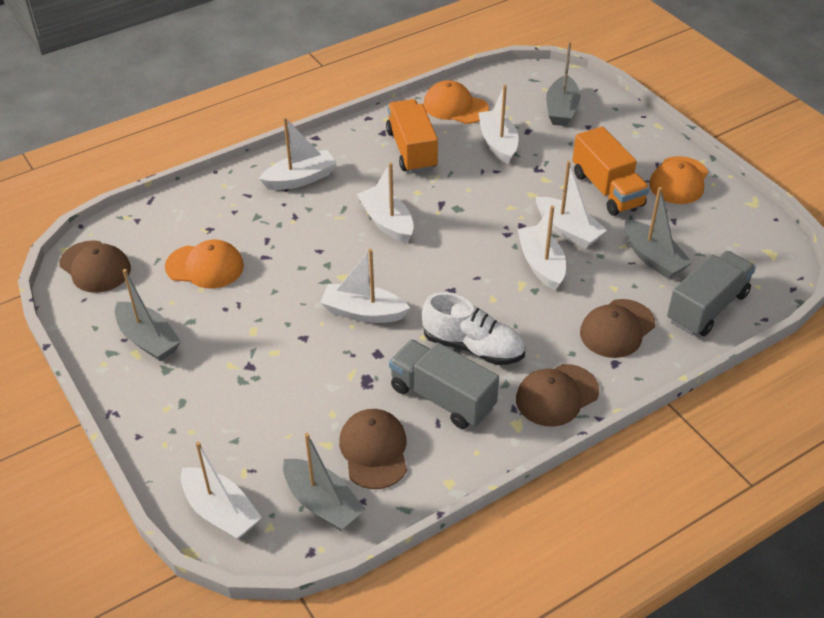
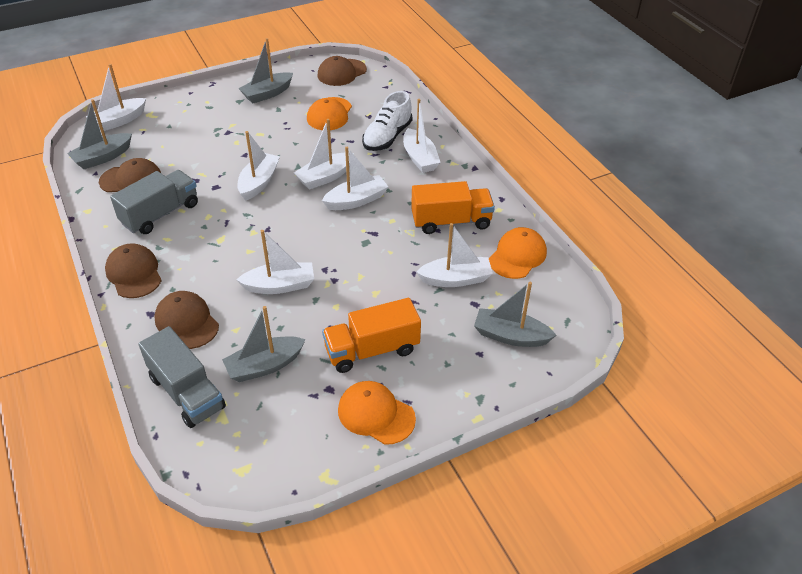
camera: 95 degrees right, 0 degrees up
(473, 347) = (202, 234): white shoe -> white shoe (387, 137)
(568, 230) = (319, 310): white boat -> white boat (325, 177)

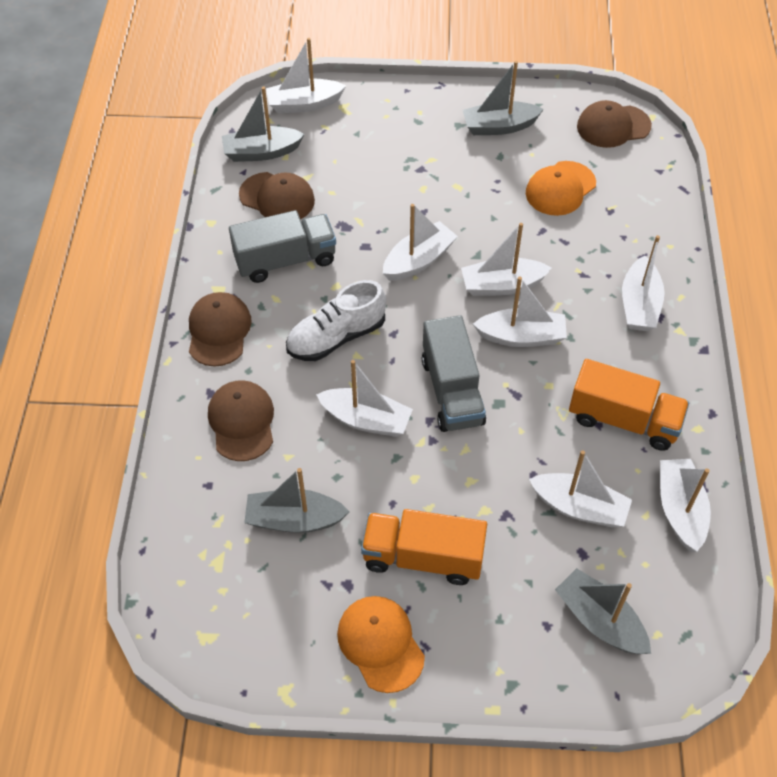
camera: 30 degrees right, 10 degrees up
(187, 392) = (198, 513): grey truck -> grey truck (452, 391)
(387, 137) = (615, 254): white shoe -> white shoe (336, 337)
(517, 256) = (680, 510): orange cap -> white boat

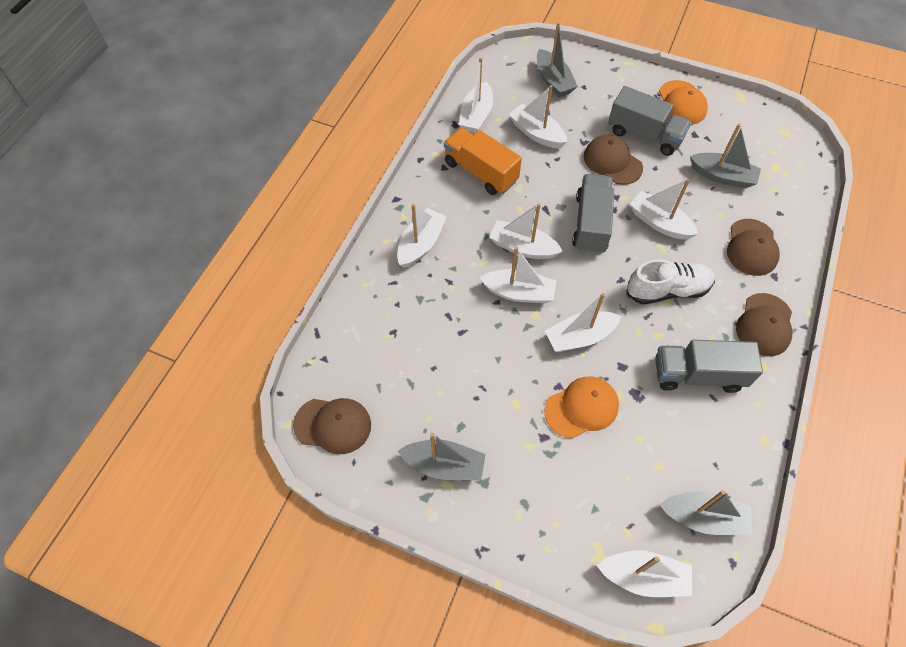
camera: 160 degrees left, 5 degrees up
(277, 198) = (695, 449): brown cap -> brown cap (612, 162)
(423, 557) = (644, 135): orange truck -> grey truck
(560, 189) = (423, 369): orange cap -> orange cap (581, 408)

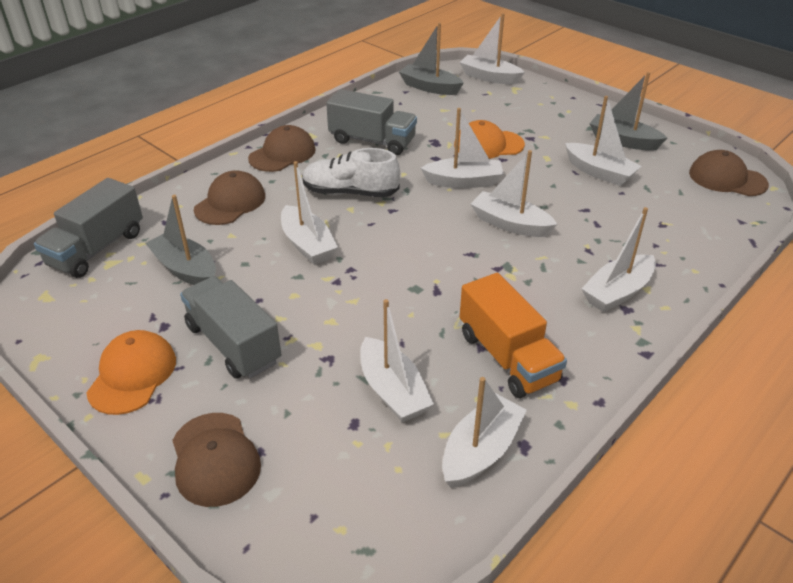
camera: 160 degrees left, 20 degrees down
(522, 247) = (487, 260): white boat -> white boat (599, 172)
(553, 81) = (305, 480): grey boat -> none
(590, 224) = (390, 262): grey truck -> grey truck (97, 249)
(612, 162) = (309, 321): brown cap -> brown cap (215, 459)

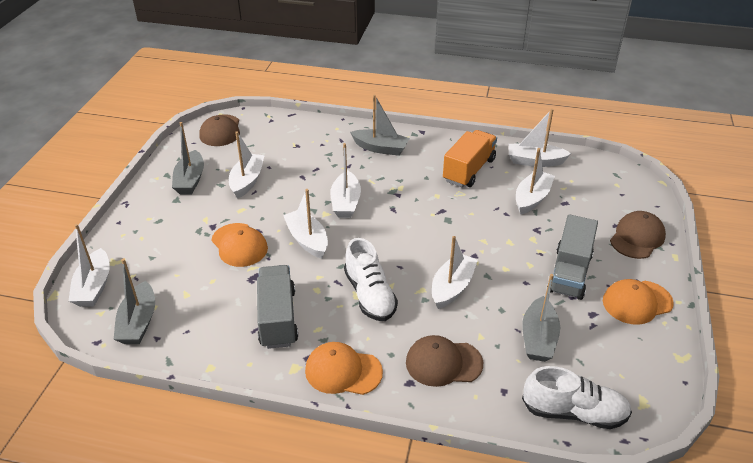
camera: 120 degrees left, 0 degrees up
(97, 249) = (574, 412): grey truck -> white shoe
(282, 154) = (343, 371): brown cap -> orange cap
(617, 292) = (380, 148): white boat -> grey boat

